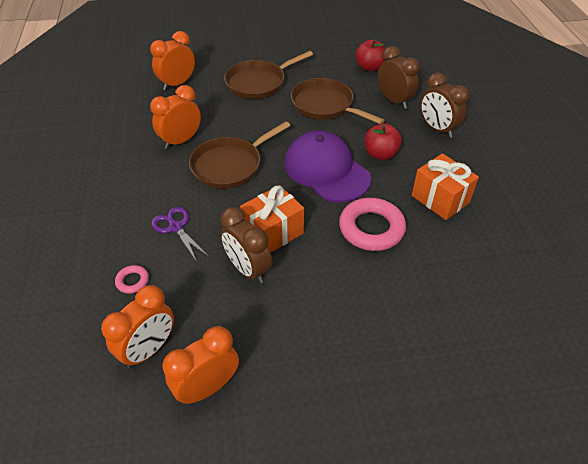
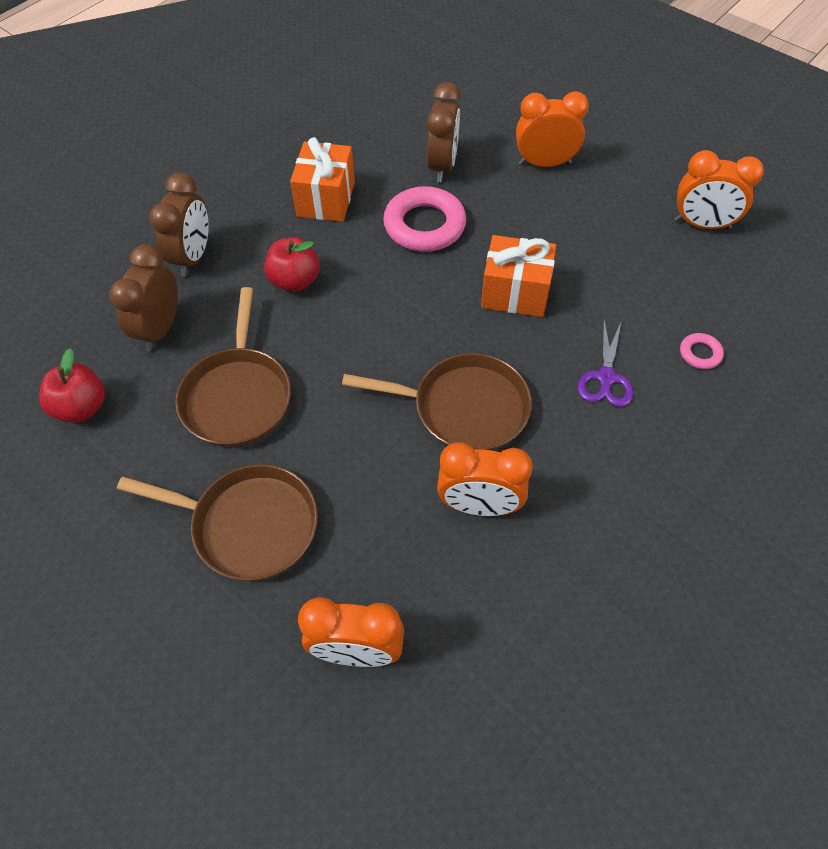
camera: 130 degrees left, 10 degrees up
(149, 349) = (729, 283): orange clock -> orange clock (544, 164)
(248, 269) = (578, 279): brown clock -> brown clock (442, 166)
(326, 170) = (374, 311): purple cap -> none

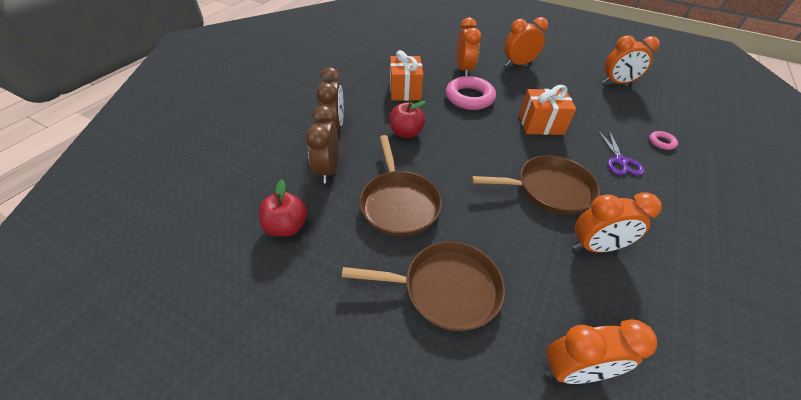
camera: 15 degrees left, 10 degrees down
(442, 166) = (463, 70): brown clock -> orange clock

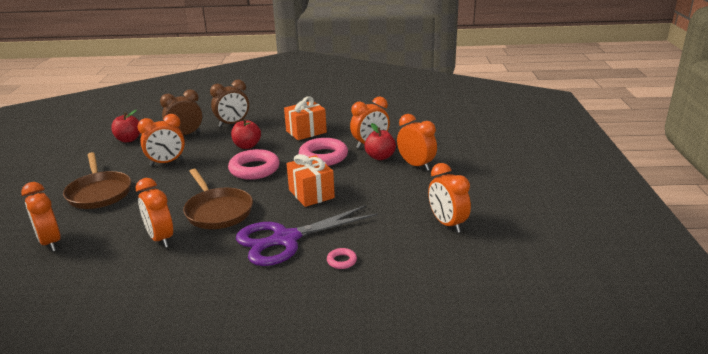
camera: 65 degrees right, 20 degrees down
(399, 203) = (166, 162): brown pan -> orange clock
(467, 142) = (254, 169): none -> pink ring
(491, 73) = (380, 157): none -> red apple
(620, 161) = (285, 240): purple scissors -> purple scissors, size x2.02

